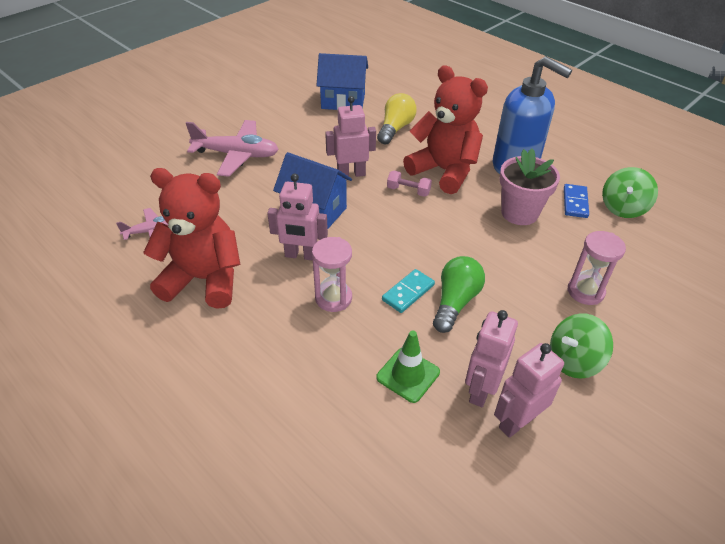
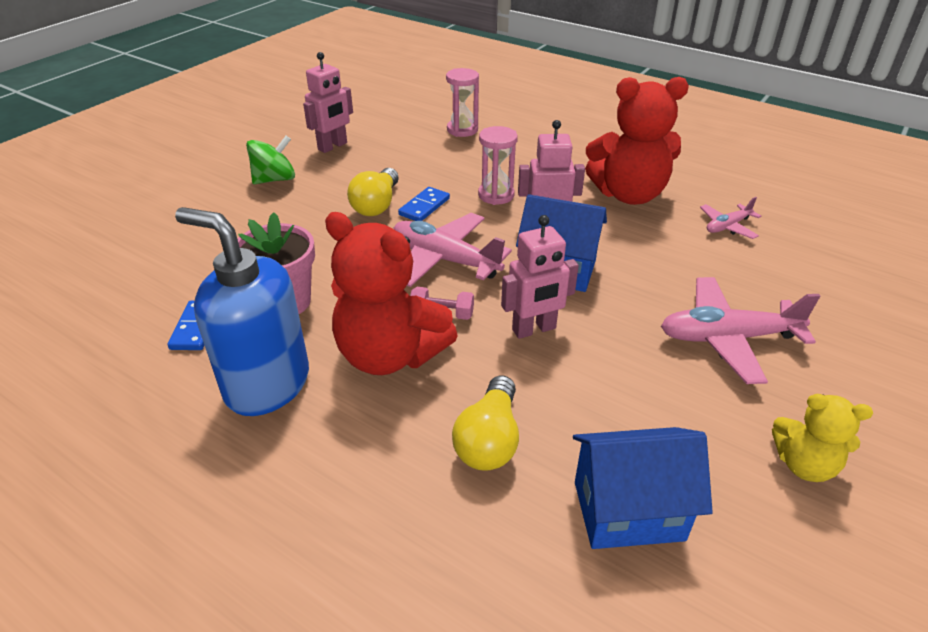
camera: 170 degrees right, 5 degrees down
(254, 105) = (804, 464): none -> yellow teddy bear
(398, 231) = (445, 260): none -> pink plane
(408, 292) = (424, 207): turquoise domino -> blue domino
(408, 375) = (416, 159): green traffic cone -> none
(455, 302) = (376, 205): green light bulb -> yellow light bulb
(480, 390) = (358, 157): pink robot -> none
(585, 291) = (238, 227): pink hourglass -> pink hourglass (462, 130)
(623, 208) = (127, 329): green spinning top -> none

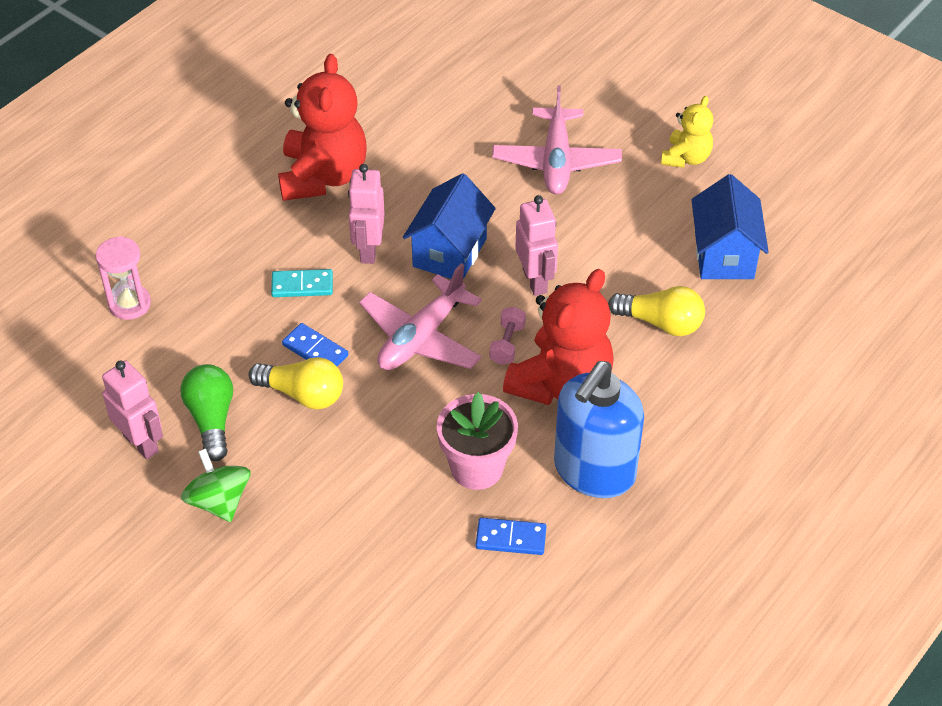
camera: 85 degrees left, 10 degrees up
(352, 169) = (211, 419): none -> green light bulb
(496, 195) = (302, 285): pink hourglass -> turquoise domino
(727, 226) = (395, 118): pink plane -> none

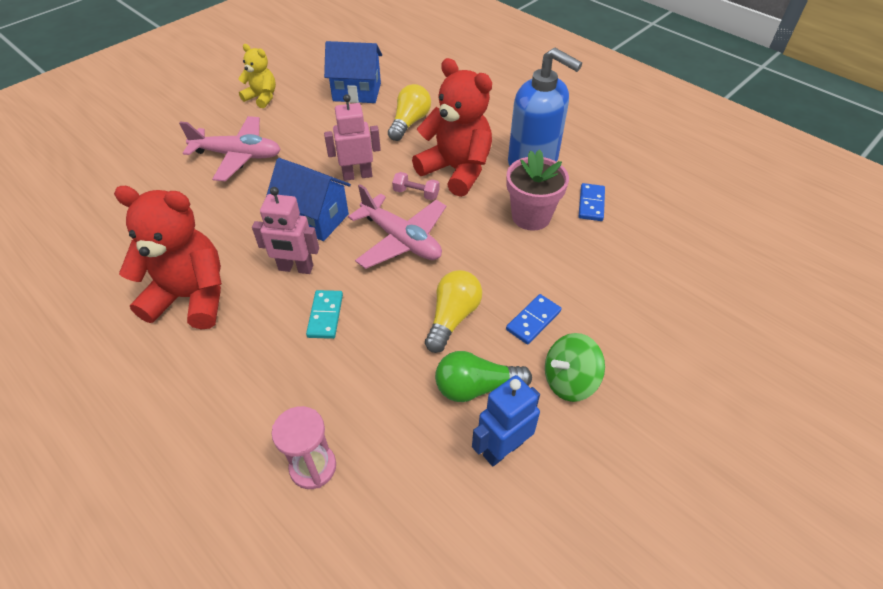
camera: 85 degrees left, 0 degrees up
(141, 443) = (502, 449): pink robot -> blue robot
(315, 350) = (404, 308): blue domino -> blue domino (533, 320)

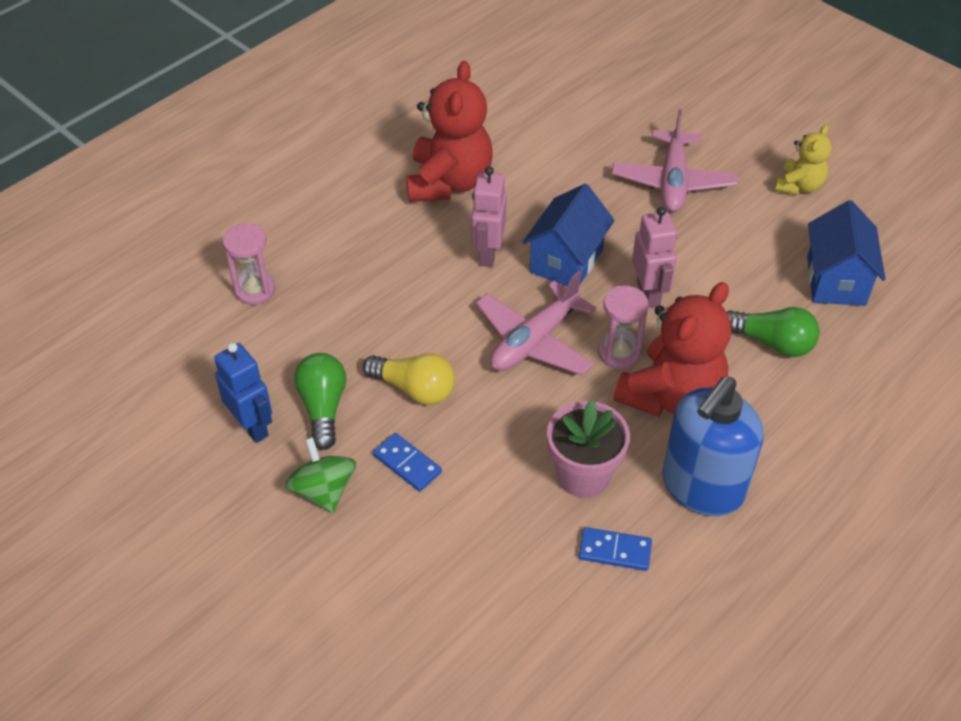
camera: 90 degrees right, 0 degrees up
(325, 316) = (421, 283): turquoise domino -> none
(409, 122) = (772, 342): yellow light bulb -> green light bulb
(416, 193) = (619, 353): pink dumbbell -> pink hourglass

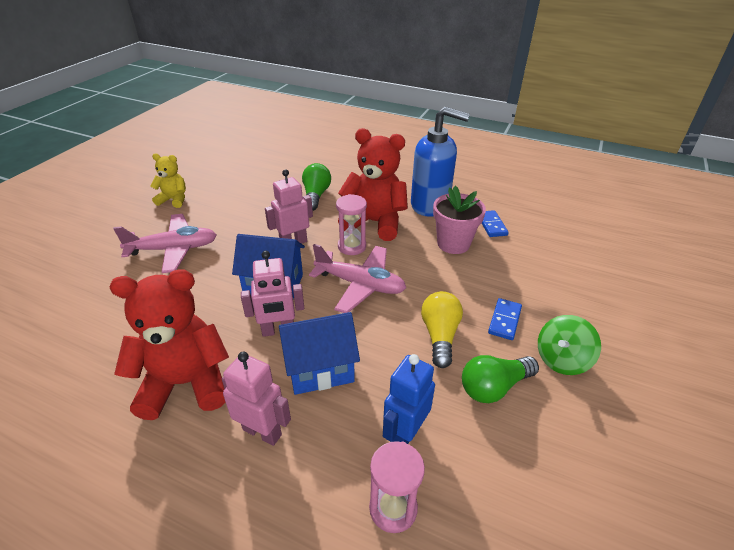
camera: 110 degrees left, 10 degrees down
(252, 426) = (547, 432): blue robot -> blue robot (404, 434)
(369, 225) = (262, 432): none -> pink robot
(835, 281) = (258, 181): blue house -> blue house (320, 369)

